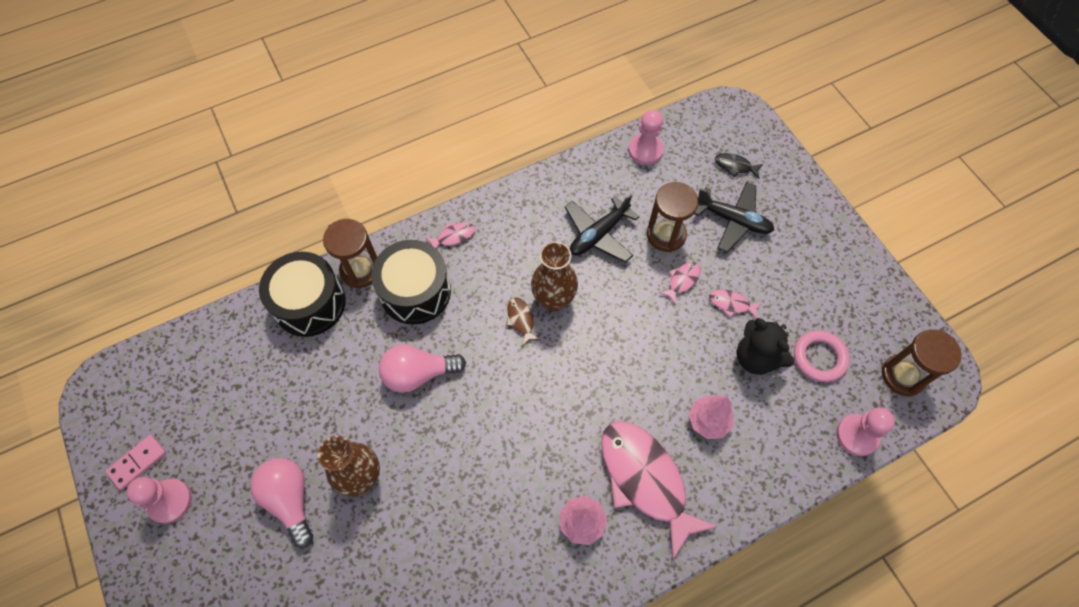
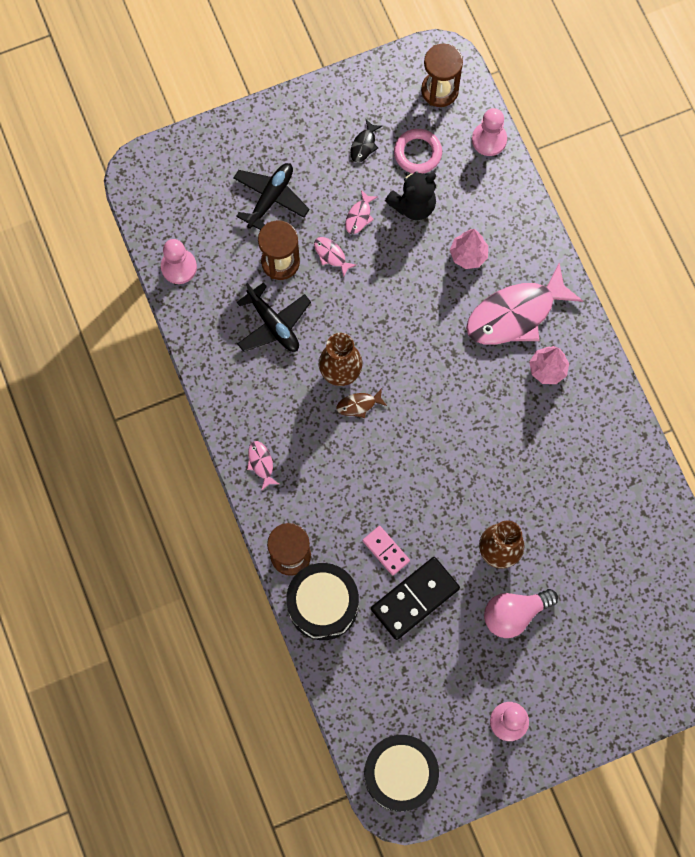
camera: 85 degrees left, 10 degrees up
(137, 462) = (471, 756): pink domino -> pink domino (386, 551)
(312, 392) = (415, 599): none -> black domino
(415, 291) = (319, 502): black drum -> black drum (400, 774)
(418, 374) = (405, 501): pink light bulb -> none
(735, 166) = (209, 185): black fish -> black fish (364, 145)

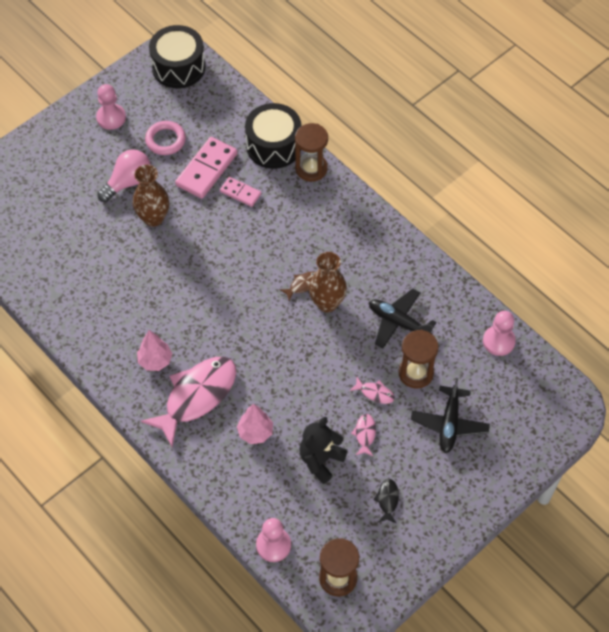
camera: 160 degrees right, 15 degrees down
(261, 463) = (361, 220): pink fish -> none
(415, 599) = (206, 169): black domino -> pink domino
(417, 153) = (335, 509): pink ring -> pink ring (165, 140)

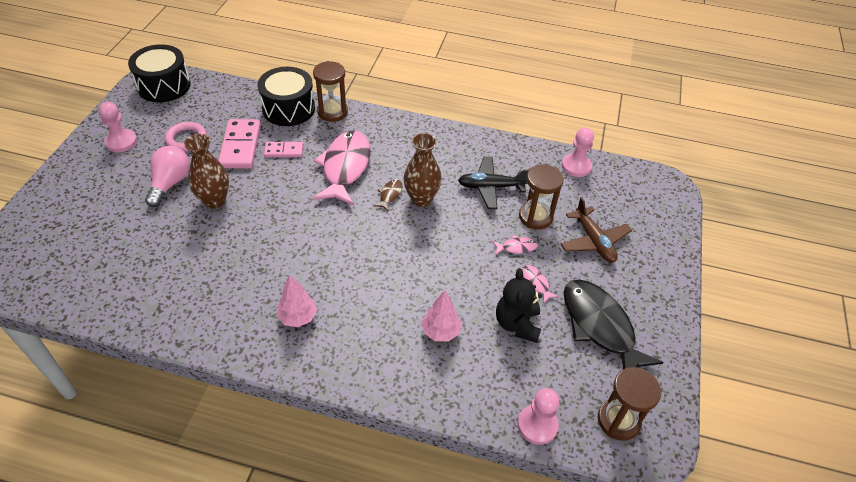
camera: 35 degrees left, 10 degrees down
(196, 396) = (361, 328): pink fish -> pink fish (345, 167)
(387, 500) = (600, 327): black fish -> black fish, size x2.43
(449, 424) = (594, 241): black plane -> brown plane

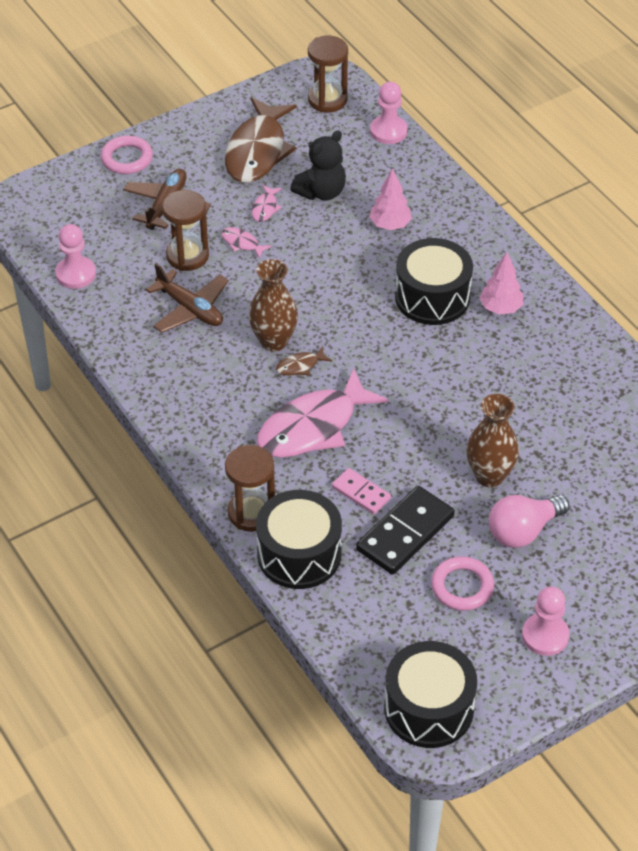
camera: 135 degrees left, 0 degrees up
(240, 146) = (405, 533): pink domino -> black domino
(354, 293) = (432, 297): none -> black drum
(490, 187) = (190, 309): black plane -> brown plane
(600, 327) = (258, 151): black fish -> brown fish
(663, 256) = (127, 158): none -> pink ring

